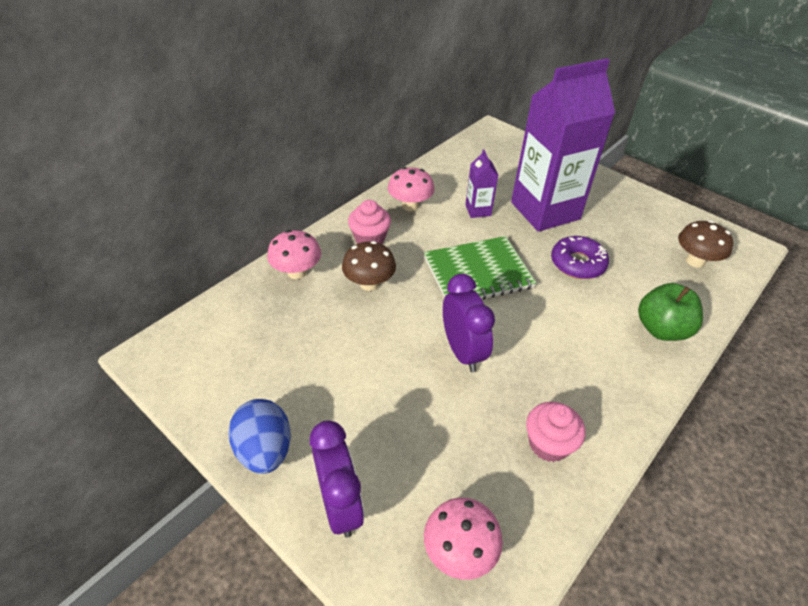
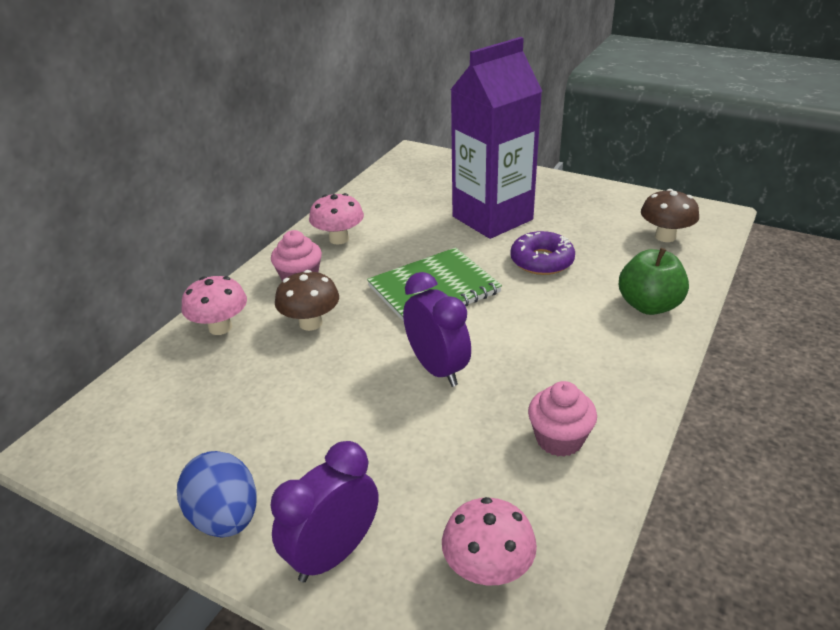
camera: 10 degrees left, 10 degrees down
(340, 504) = (333, 554): purple clock -> purple clock turned 105 degrees counterclockwise
(478, 210) = (417, 230): purple carton -> none

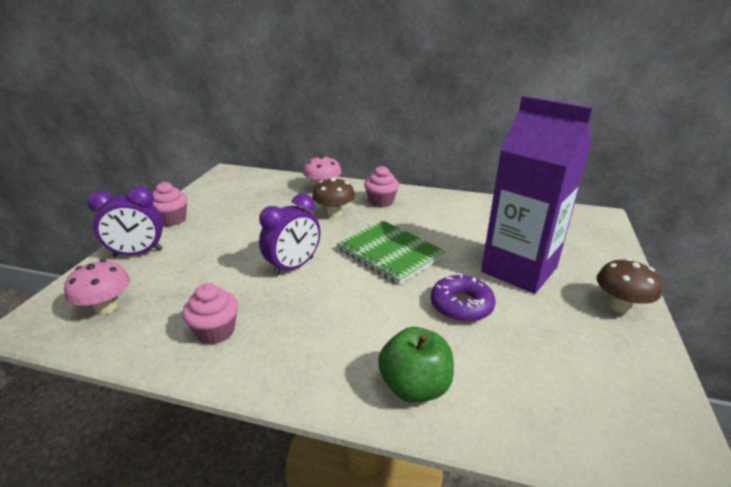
camera: 75 degrees right, 5 degrees down
(225, 518) = (172, 220): blue egg -> pink cupcake
(333, 554) = (138, 253): purple clock -> purple clock turned 135 degrees clockwise
(339, 239) = (437, 206): pink mushroom -> none
(665, 236) = (575, 404): brown mushroom -> brown mushroom (620, 306)

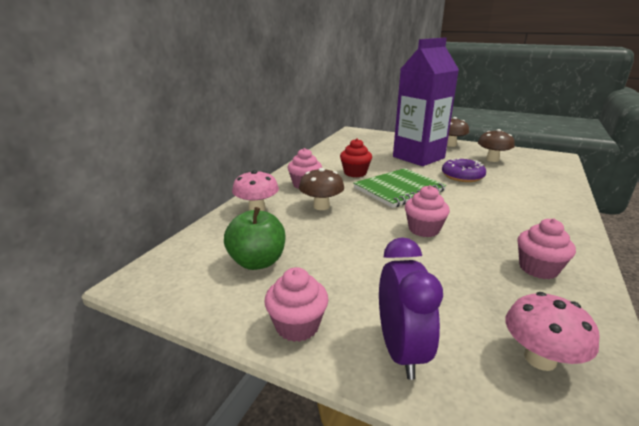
camera: 80 degrees left, 5 degrees down
(293, 266) = (423, 229): purple clock -> pink cupcake
(414, 386) = (547, 196): green apple -> green apple (257, 262)
(427, 225) = (355, 173): none -> red cupcake
(570, 349) = (492, 159): none -> brown mushroom

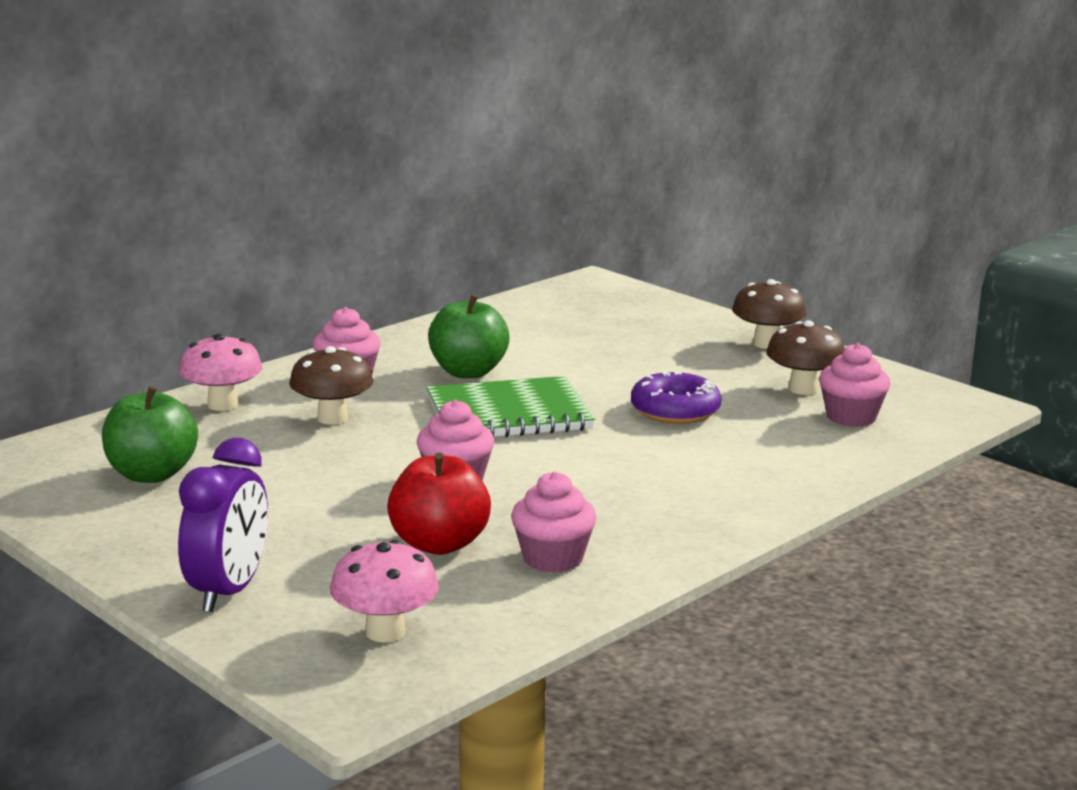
camera: 20 degrees right, 5 degrees down
(297, 326) = (133, 547): pink cupcake -> pink cupcake (851, 417)
(355, 173) = (468, 372): red cupcake -> green apple
(418, 157) = (645, 361): purple carton -> none
(471, 273) = (439, 544): none -> red apple

